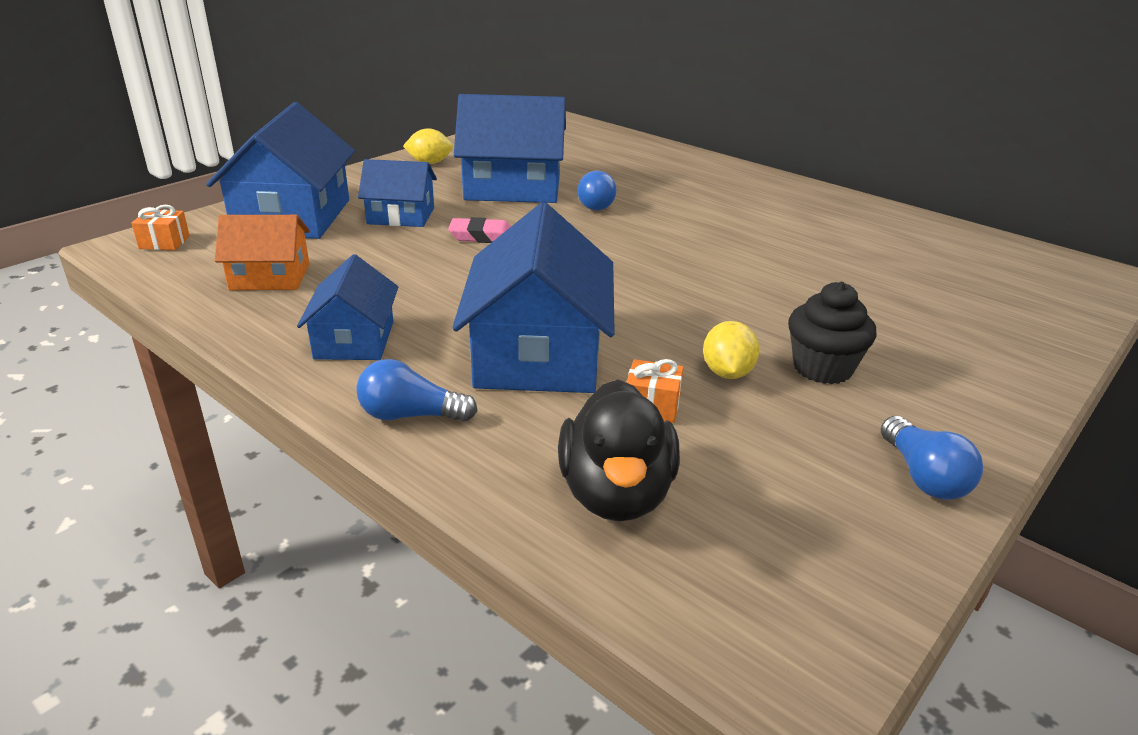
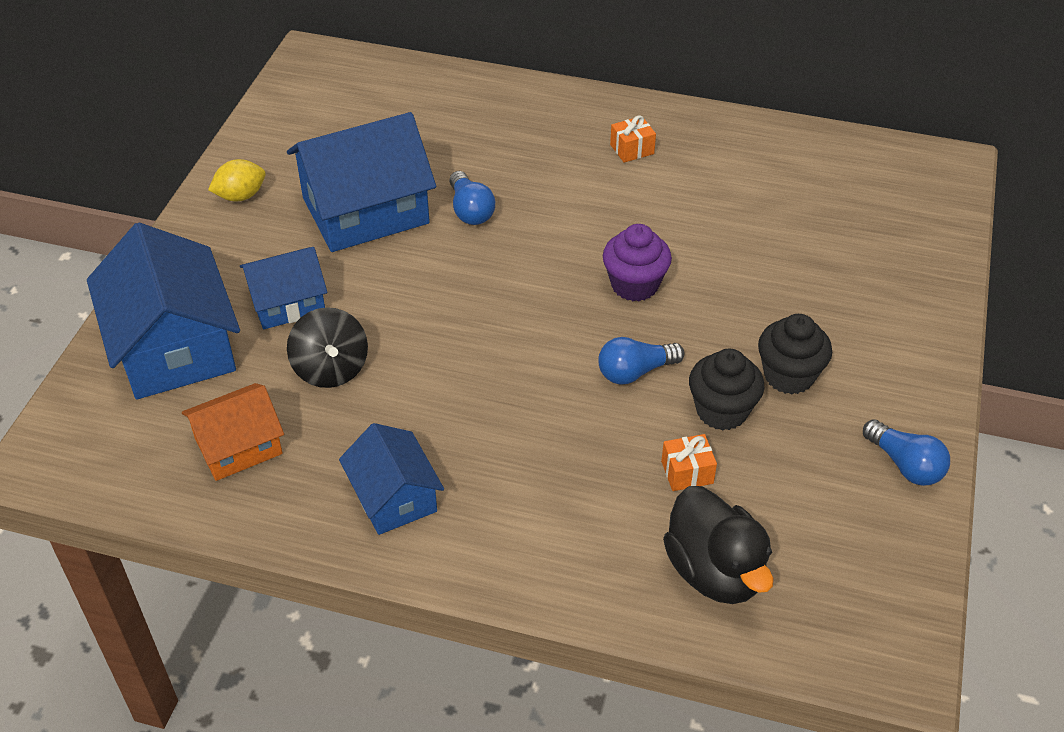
camera: 25 degrees left, 15 degrees up
(164, 242) = (76, 439): orange gift -> orange gift (632, 149)
(392, 255) = (331, 369): none -> black spinning top
(410, 415) = (512, 561): blue light bulb -> blue light bulb (635, 372)
(482, 236) = (395, 306): pink eraser -> none
(538, 354) = (562, 449): blue house -> none
(705, 273) = (634, 285): none -> purple cupcake
(727, 373) = (721, 411): yellow lemon -> black cupcake

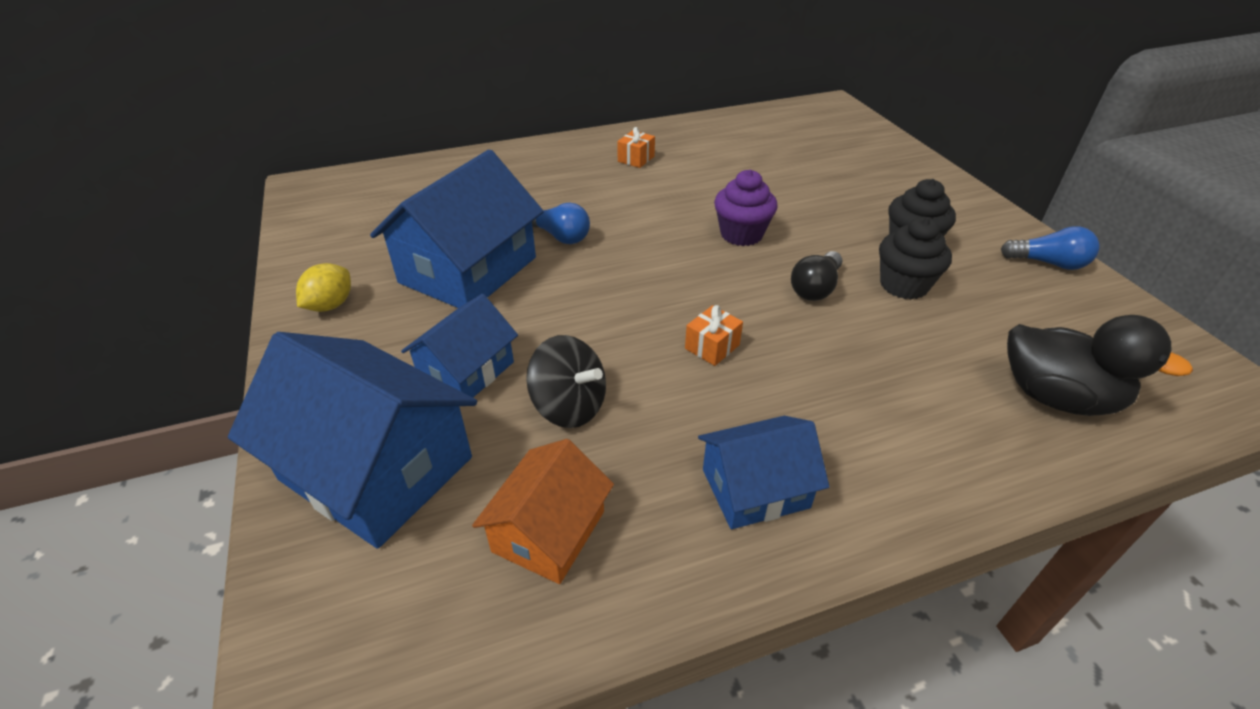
camera: 35 degrees left, 5 degrees down
(394, 497) = (755, 488): blue house -> blue house turned 45 degrees counterclockwise
(635, 372) = (815, 288): blue light bulb -> black light bulb
(687, 472) = (940, 337): orange gift -> orange gift (712, 347)

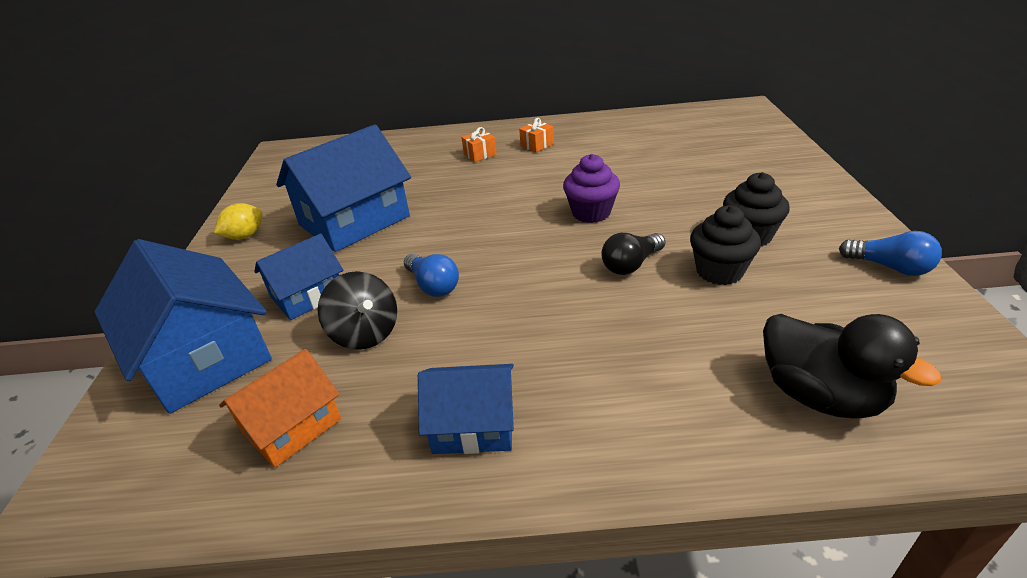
camera: 20 degrees right, 5 degrees down
(560, 236) = (438, 201): blue light bulb -> blue light bulb (433, 285)
(712, 347) = (508, 302): orange gift -> orange gift (480, 154)

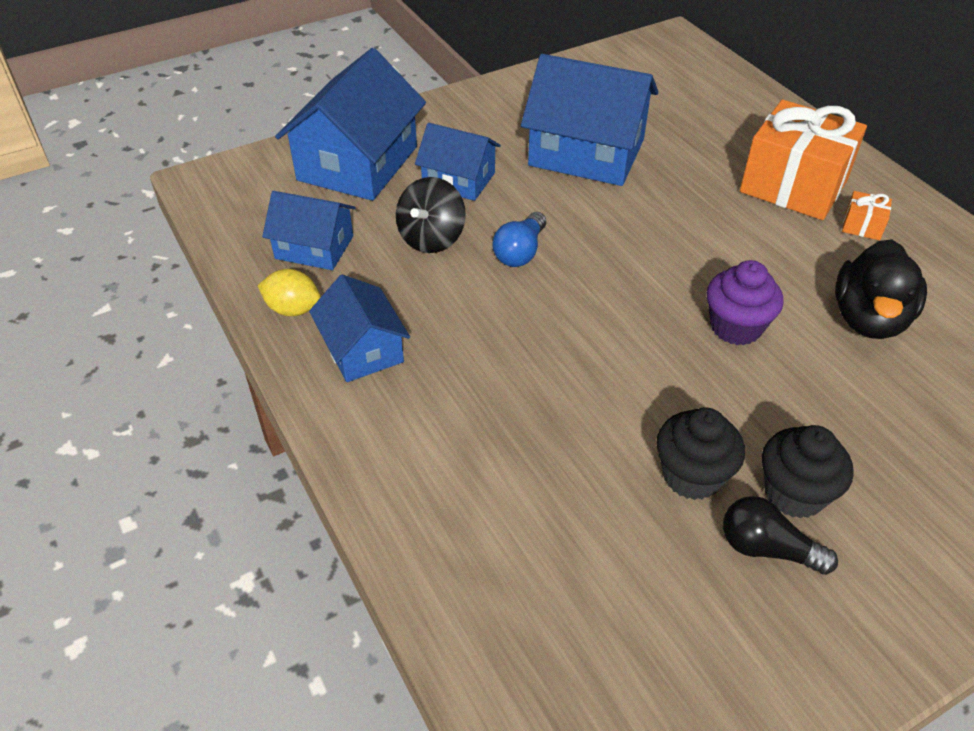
camera: 60 degrees right, 10 degrees up
(245, 236) = (514, 98): yellow lemon -> yellow lemon (293, 309)
(292, 426) = (314, 247): orange house -> blue house
(480, 154) = (793, 186): orange gift -> orange gift, size x2.44
(631, 264) = (652, 392): black light bulb -> black light bulb (766, 548)
(820, 395) = (521, 598): black duck -> black duck (869, 319)
(890, 267) = (822, 661): blue light bulb -> none

